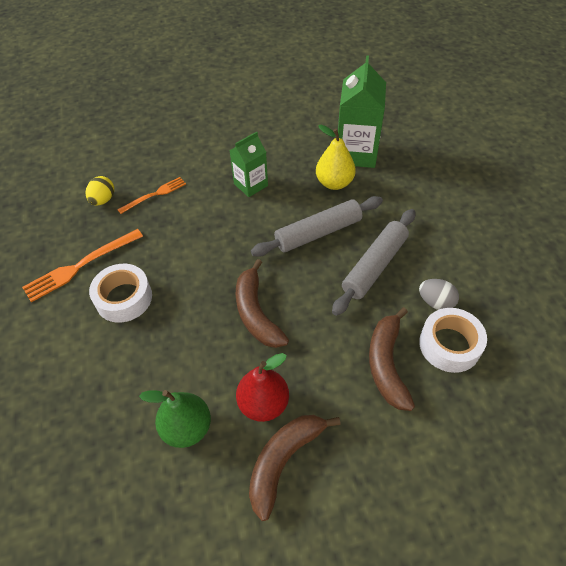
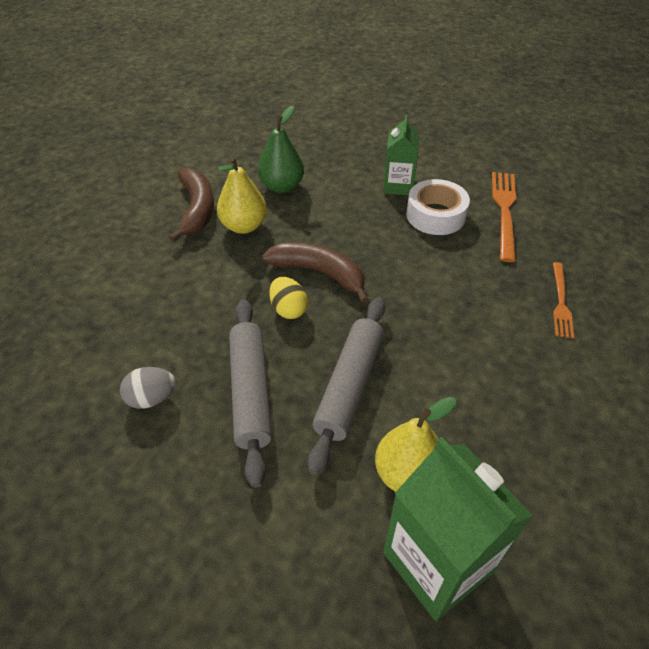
camera: 135 degrees right, 5 degrees down
(103, 200) = (590, 264): yellow egg -> yellow egg (288, 309)
(251, 185) = (494, 389): green carton -> green carton (398, 186)
(263, 404) = (244, 226): red pear -> yellow pear
(387, 364) = (165, 309): brown banana -> none
(449, 345) = (111, 363): white tape -> none

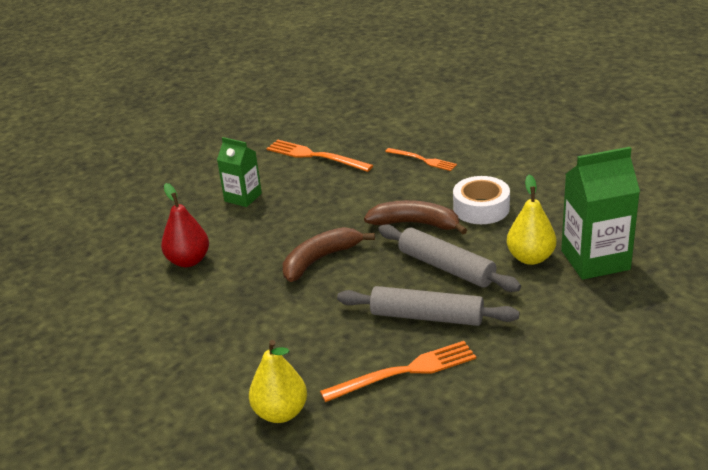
camera: 65 degrees left, 15 degrees down
(151, 398) = (404, 372): grey egg -> orange fork
(197, 209) = (178, 319): brown banana -> brown banana (415, 224)
(244, 226) = (227, 292): yellow pear -> yellow pear (280, 413)
(282, 186) = (188, 261): green pear -> red pear
(288, 309) = (351, 283): yellow egg -> none
(435, 215) = (295, 188): white tape -> white tape (481, 208)

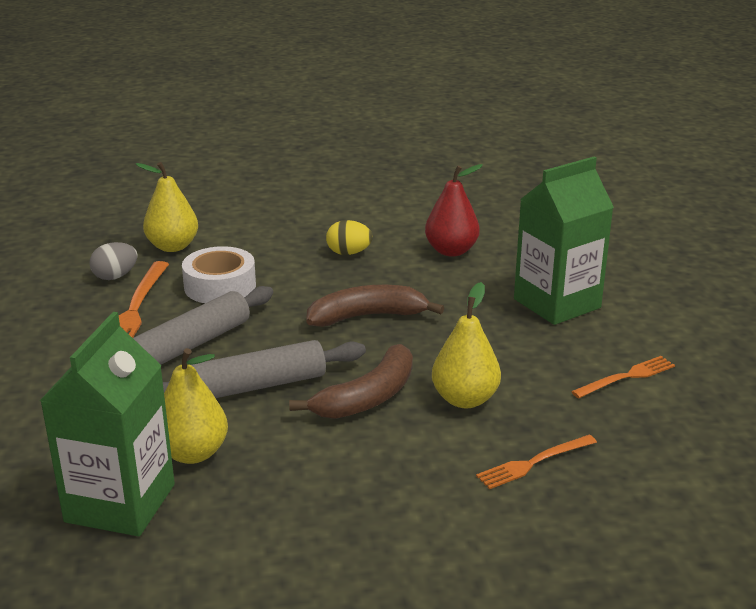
camera: 115 degrees right, 5 degrees down
(225, 306) = (349, 253): none -> yellow egg
(243, 197) = (557, 303): green carton -> green carton, size x1.65
(315, 156) = (626, 377): orange fork -> orange fork, size x0.64
(320, 260) = (367, 316): brown banana -> brown banana turned 90 degrees counterclockwise
(362, 416) = (115, 276): none -> grey egg
(385, 194) = (465, 399): none -> yellow pear
(481, 208) = (346, 462): white tape -> white tape (220, 286)

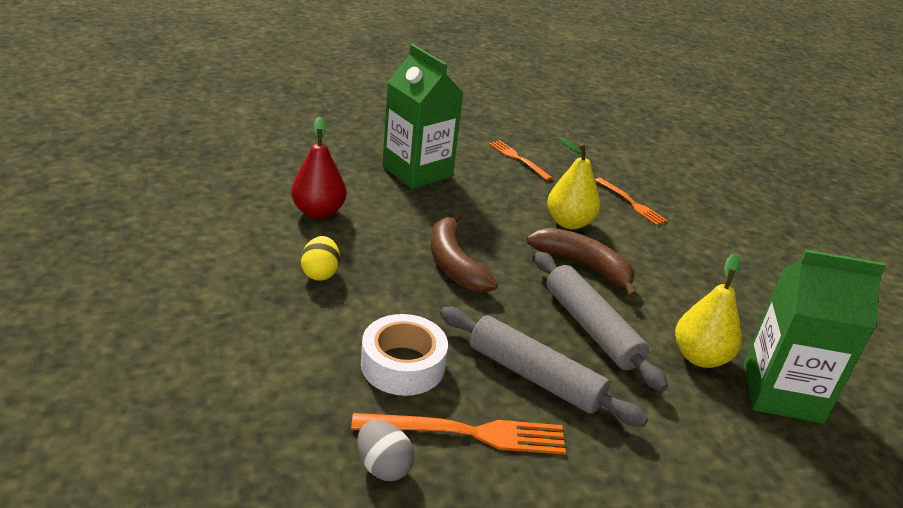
camera: 100 degrees left, 5 degrees up
(172, 246) = (293, 419): yellow pear -> none

